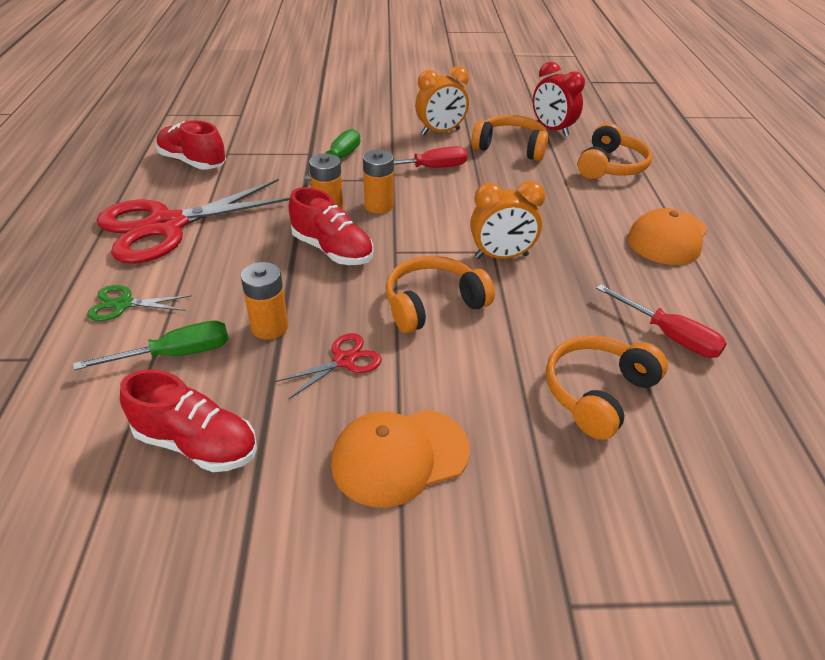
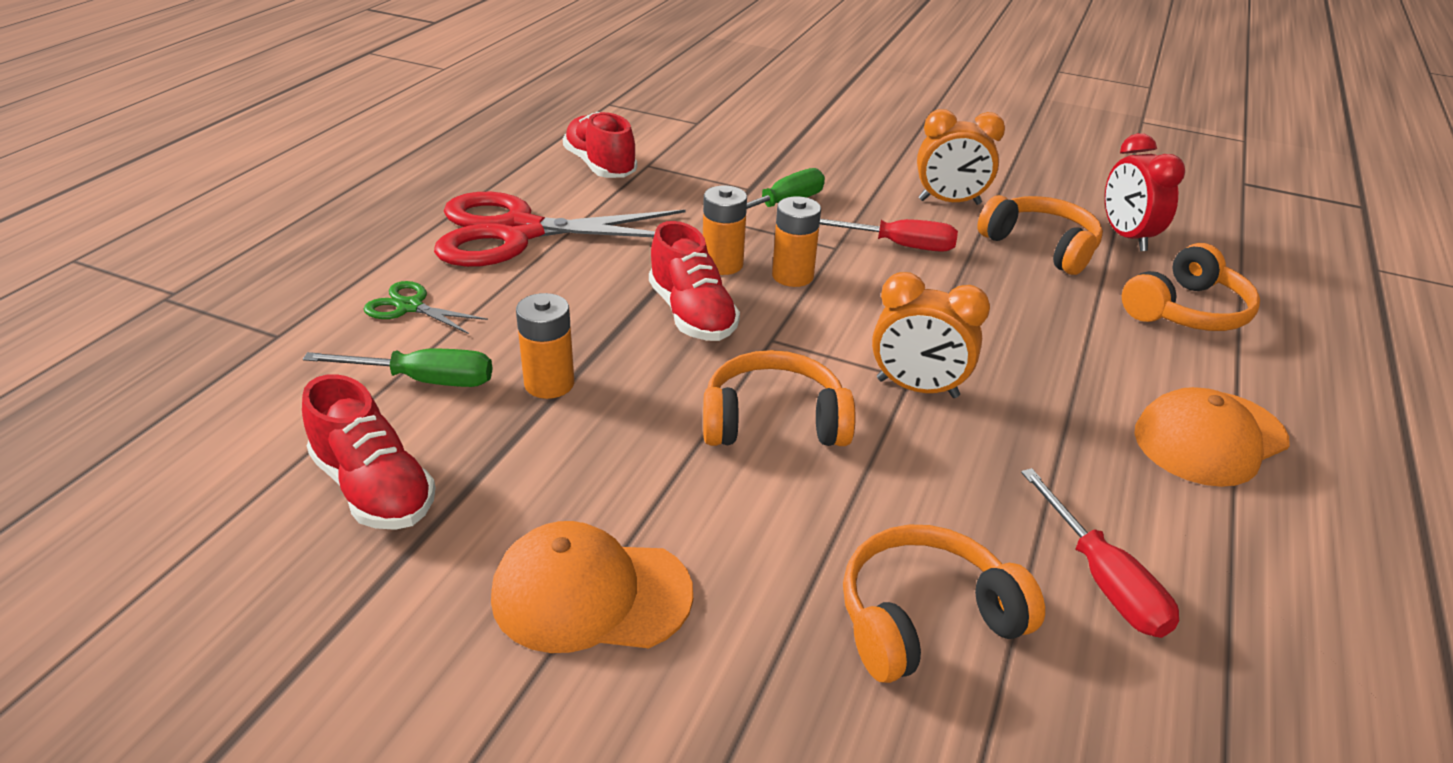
camera: 25 degrees right, 5 degrees down
(344, 361) = (608, 453): red scissors -> none

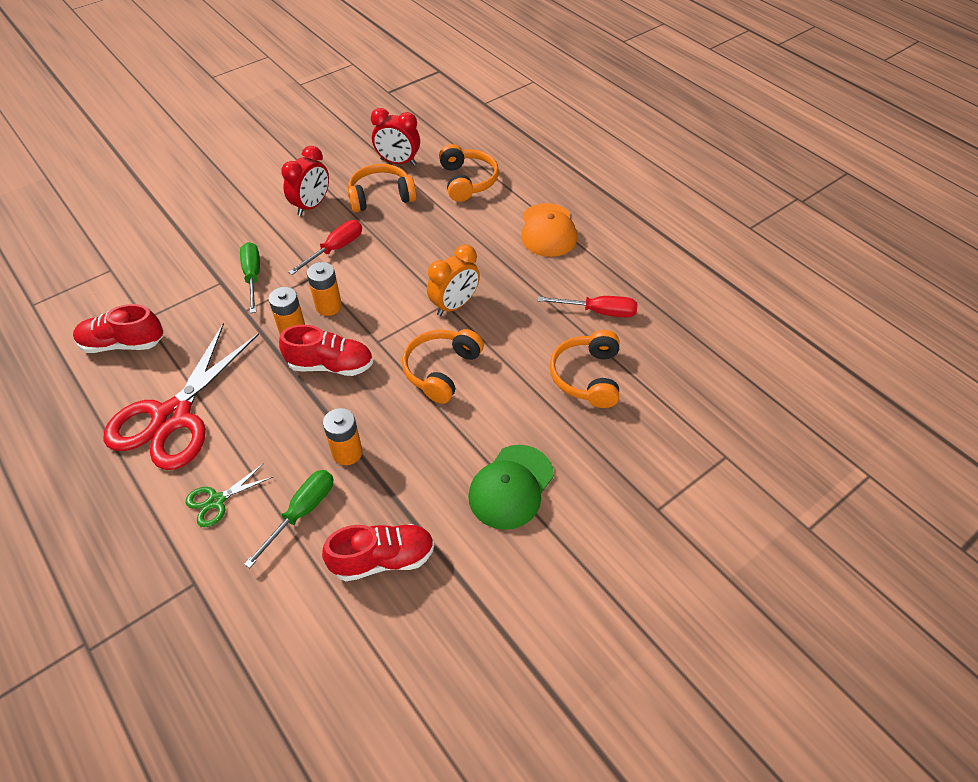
camera: 60 degrees left, 15 degrees up
(590, 594) = (511, 487): orange cap -> green cap
(949, 202) = (312, 206): orange clock -> red clock

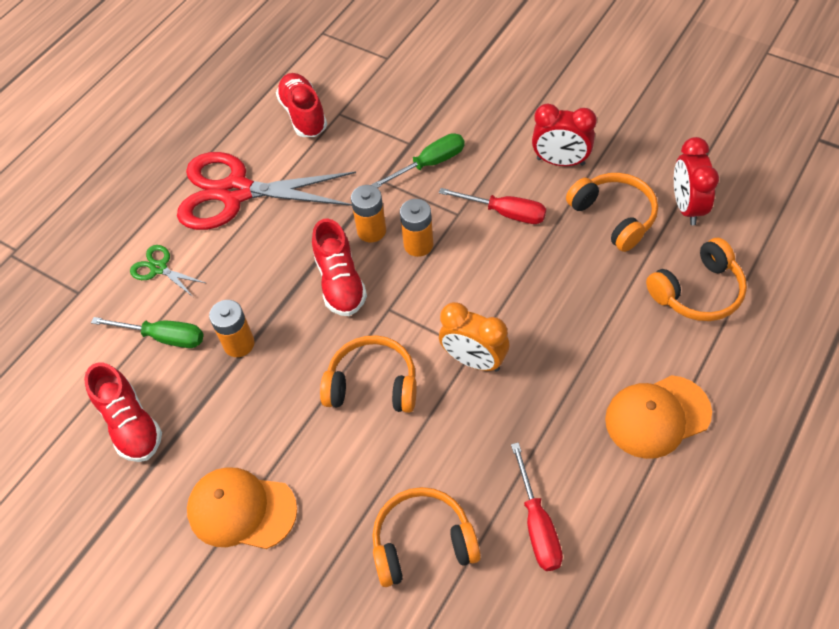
camera: 75 degrees right, 5 degrees up
(511, 487) = (241, 510): green cap -> orange cap

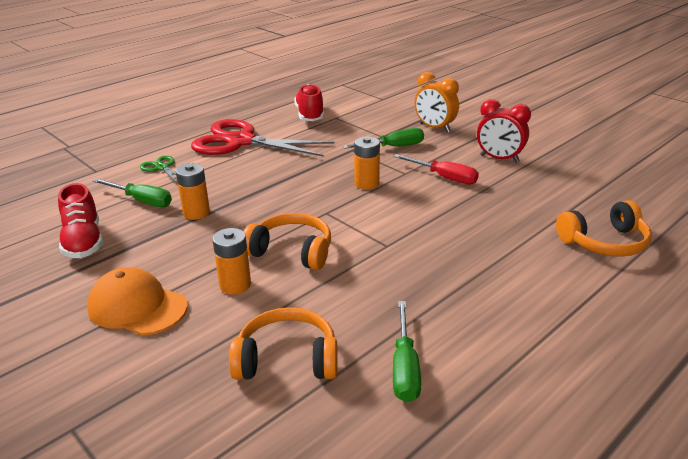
camera: 10 degrees right, 25 degrees down
(340, 282) = (294, 193): red shoe -> none
(371, 231) = (332, 172): orange battery -> orange battery (235, 285)
(474, 360) = (386, 251): orange clock -> orange clock (434, 128)
(537, 524) = (405, 367): red screwdriver -> green screwdriver
(614, 216) = (537, 191): orange headphones -> none
(657, 416) = (548, 314): orange cap -> none
(686, 207) = (603, 195): red clock -> none

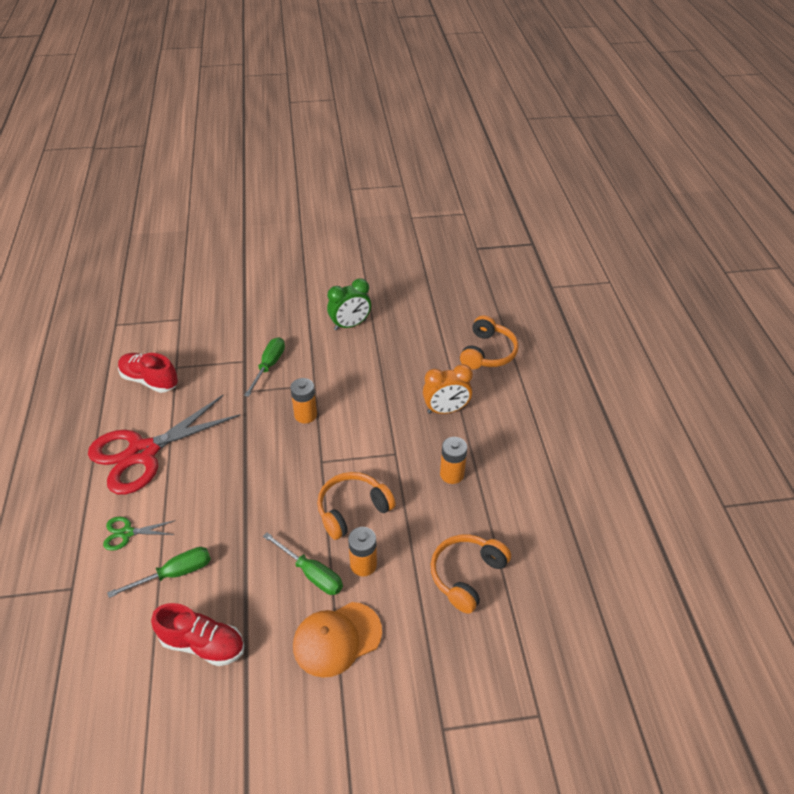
camera: 55 degrees left, 15 degrees up
(196, 213) = (237, 543): orange battery -> orange battery (452, 474)
(405, 367) = (518, 521): green screwdriver -> green screwdriver (311, 573)
(434, 128) = (267, 324): orange clock -> orange clock (446, 410)
(444, 177) = (343, 369): red screwdriver -> none
(499, 159) = (350, 325): red clock -> green clock

